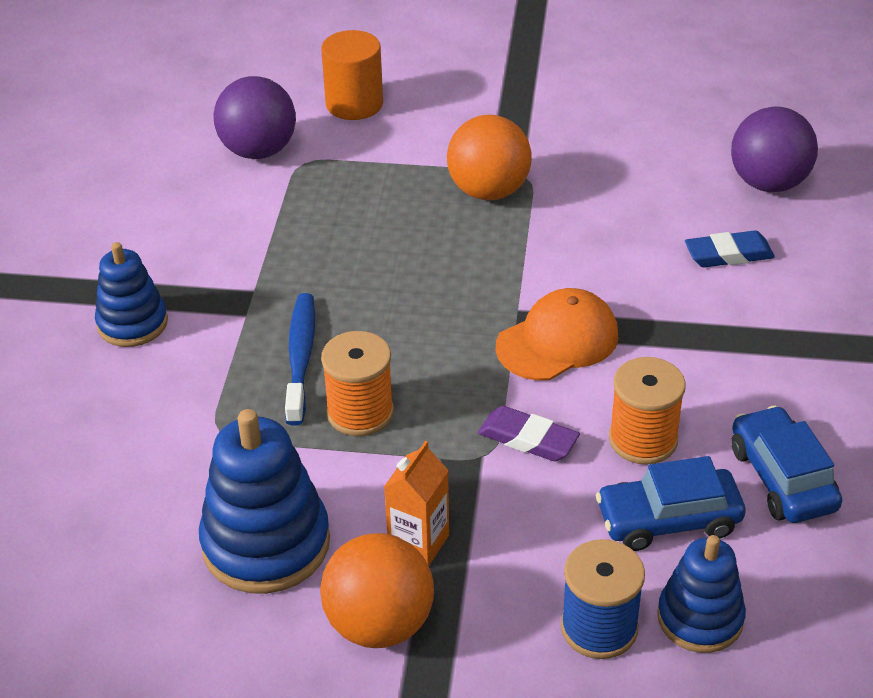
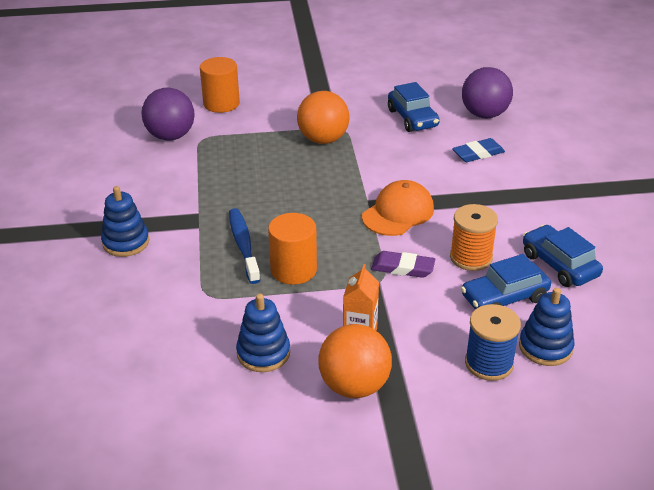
camera: 15 degrees left, 5 degrees down
(266, 543) = (263, 353): blue stacking toy -> blue stacking toy, size x0.64
(360, 412) = (293, 270): orange spool -> orange cylinder
(646, 173) = (412, 118): none -> blue car

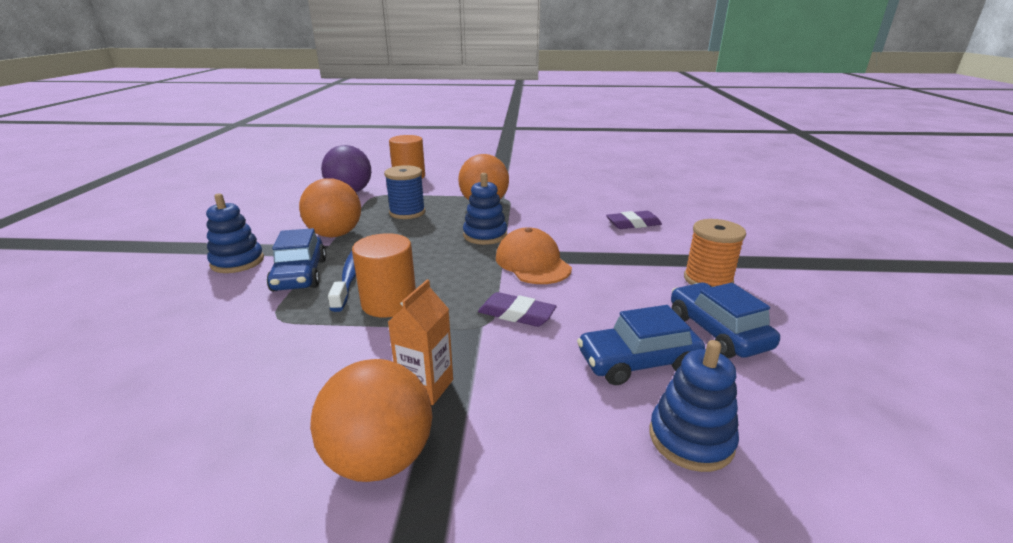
camera: 10 degrees right, 10 degrees down
(196, 199) = (335, 234): none -> orange ball
(263, 353) = (287, 392): blue stacking toy -> blue stacking toy (485, 235)
(398, 213) = (532, 263): orange cap -> orange cap turned 75 degrees counterclockwise
(412, 118) = (575, 196): blue car -> blue car (300, 275)
(471, 257) = (603, 312): orange spool -> orange spool (708, 280)
(478, 154) = (633, 224): blue eraser -> purple eraser
(484, 114) = (645, 198): purple ball -> none
(489, 363) = (597, 452): blue spool -> blue spool (407, 212)

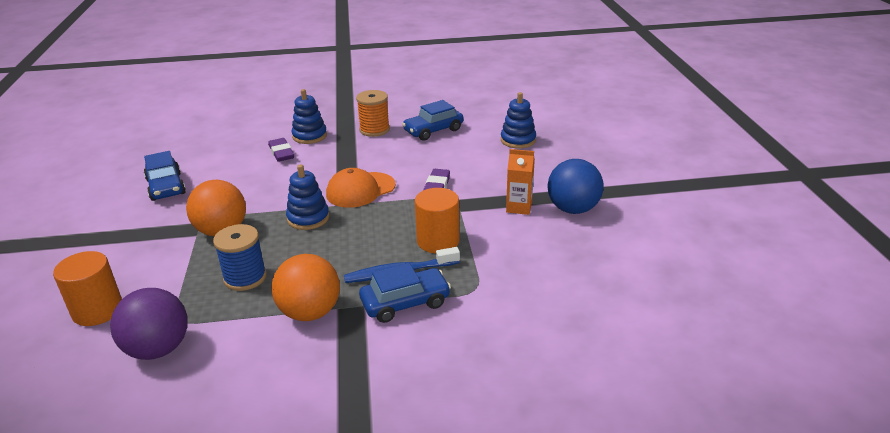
camera: 100 degrees left, 5 degrees up
(237, 262) = (387, 359): blue stacking toy -> blue stacking toy (309, 136)
(380, 459) = (573, 209): orange ball -> blue ball
(638, 362) = (470, 151): blue car -> blue car (166, 187)

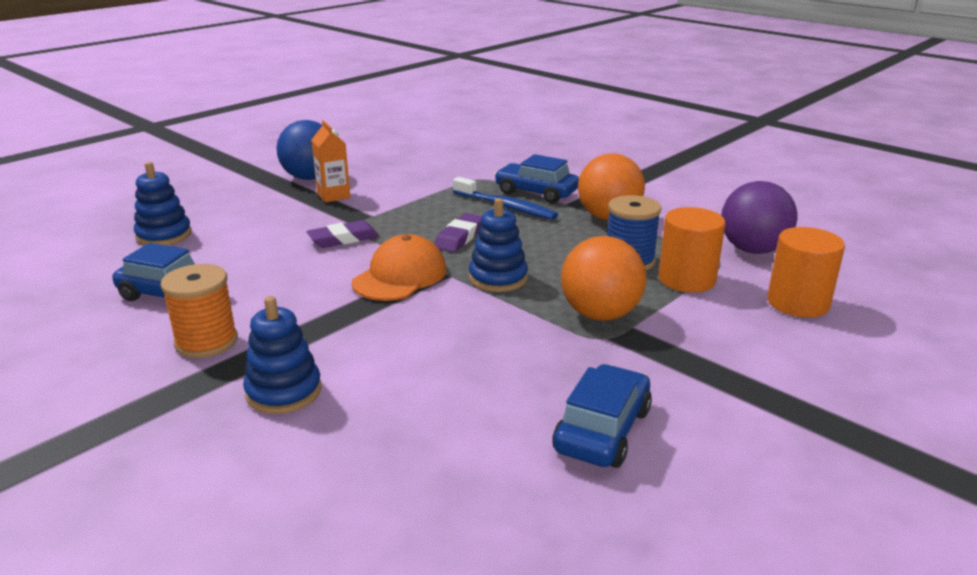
camera: 130 degrees left, 5 degrees down
(281, 153) = (372, 385): purple eraser -> purple eraser (460, 237)
(360, 190) = (400, 276): orange cap -> orange cap turned 75 degrees counterclockwise
(438, 241) = (439, 208): orange cylinder -> orange cylinder (686, 279)

